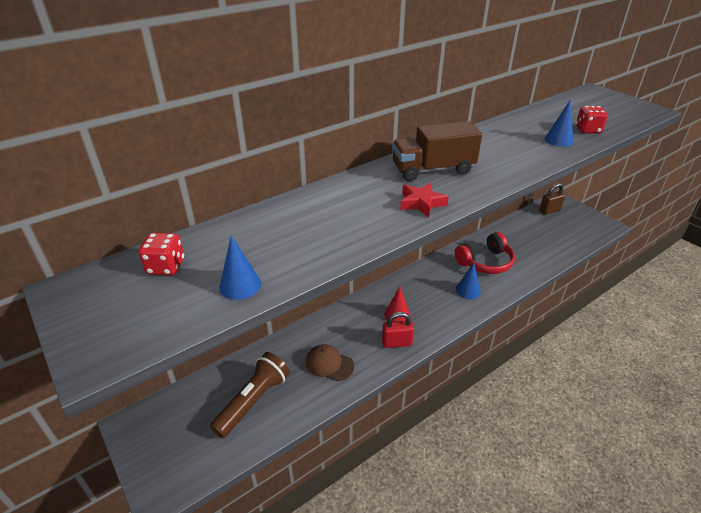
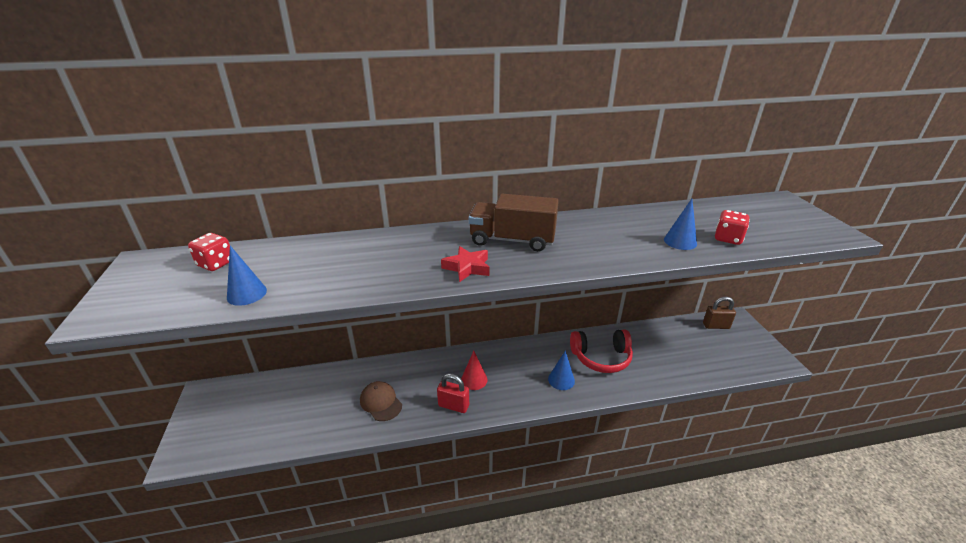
camera: 25 degrees right, 5 degrees down
(253, 401) = (298, 410): brown flashlight -> none

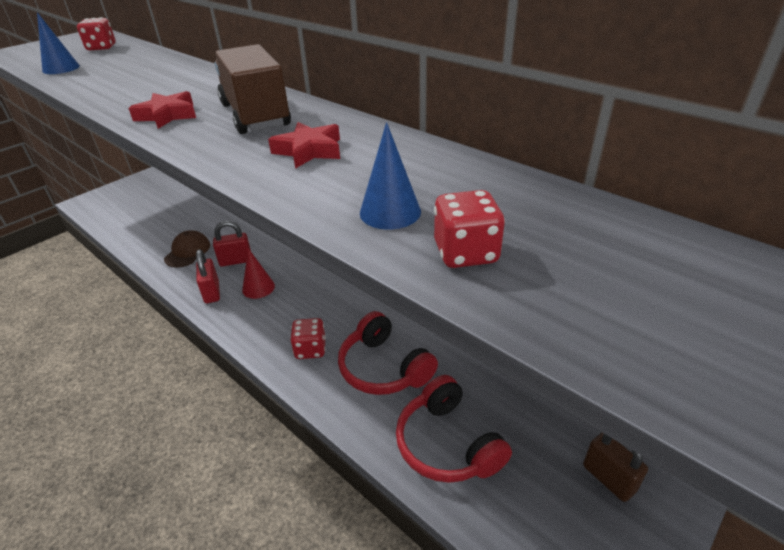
camera: 55 degrees right, 5 degrees up
(427, 379) = (236, 261): none -> red padlock
(561, 380) = (310, 349): blue cone -> red dice
(589, 240) = (309, 151): none -> red star
(670, 361) = (447, 444): none -> red headphones

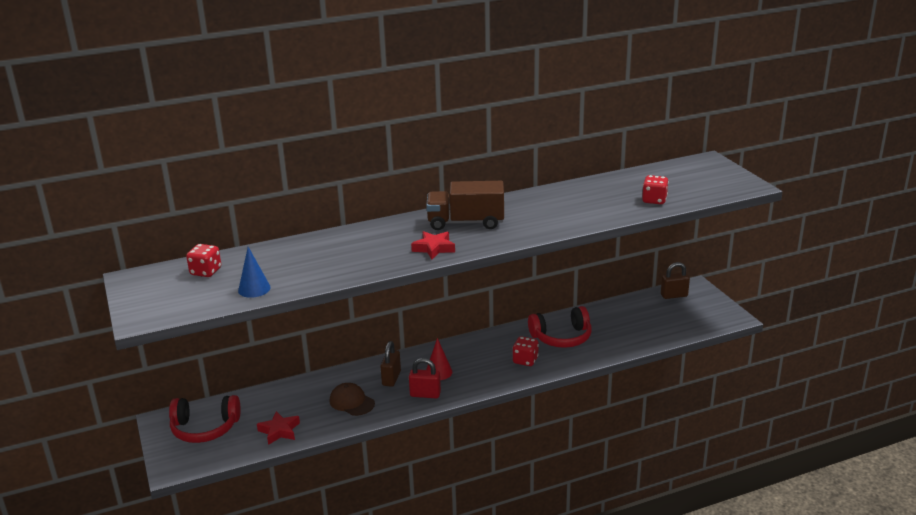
camera: 65 degrees left, 10 degrees down
(236, 261) = (391, 378): red padlock -> brown padlock
(309, 151) = (534, 215): red star -> red star (279, 431)
(390, 212) = (613, 207): blue cone -> none
(447, 444) = (629, 331): red headphones -> red headphones (205, 428)

